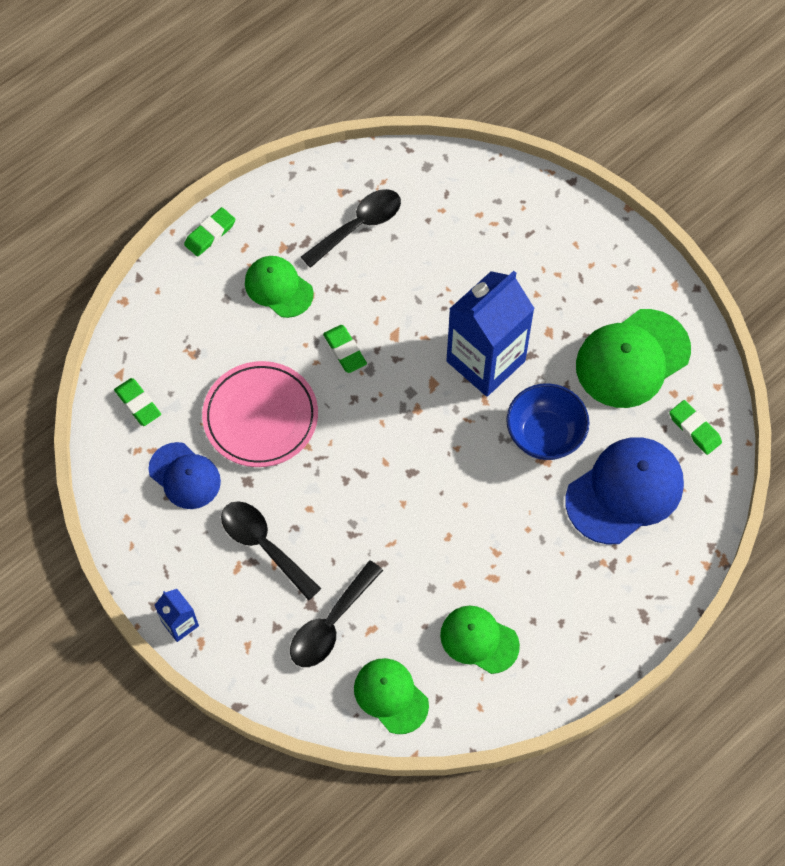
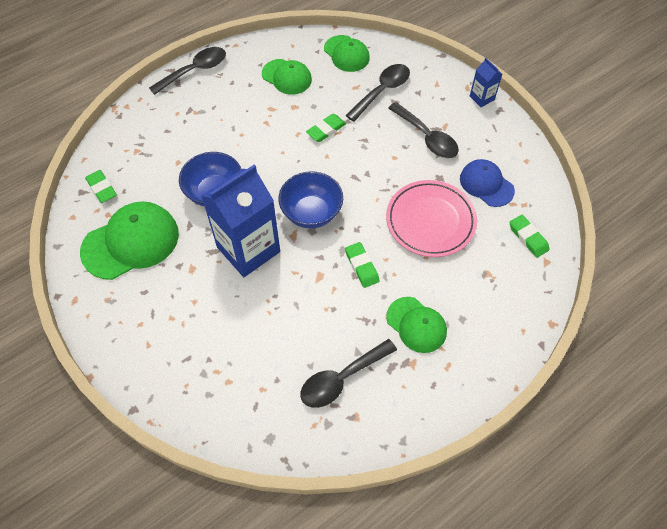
camera: 175 degrees left, 5 degrees down
(210, 234) = (480, 382): green eraser -> green eraser (326, 130)
(414, 416) = (311, 213): none -> blue bowl
(623, 640) = (195, 71): none -> black spoon
(625, 491) = (167, 152): blue cap -> none

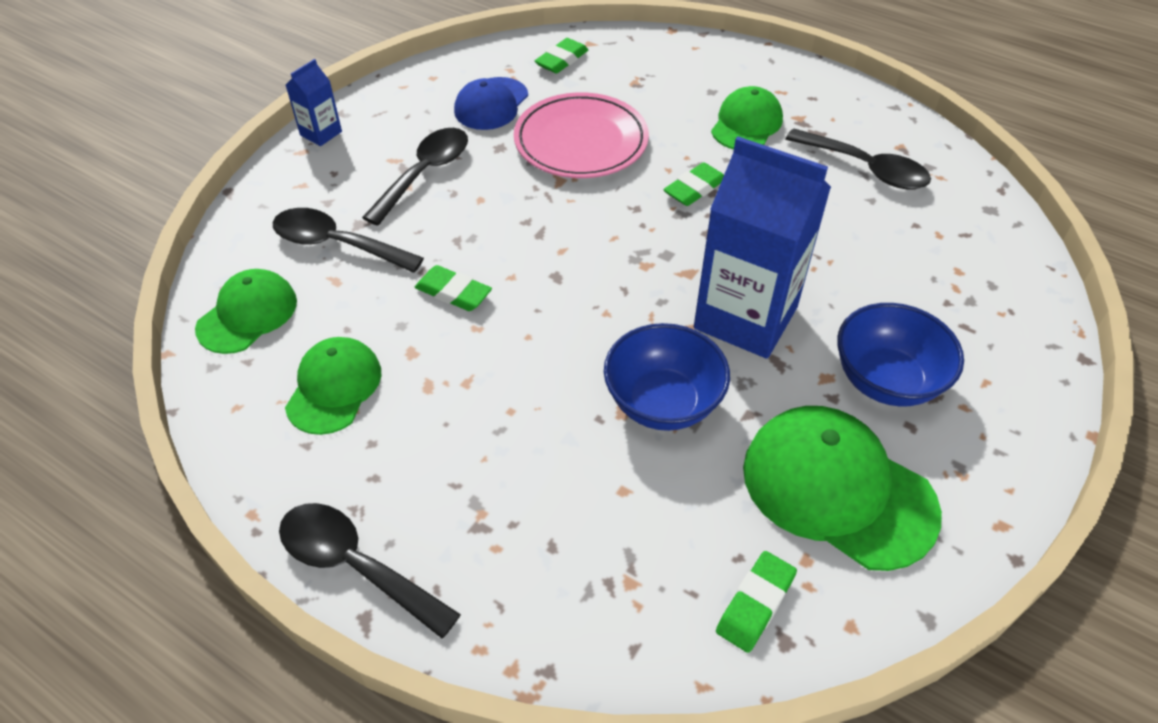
camera: 110 degrees left, 10 degrees down
(311, 213) = (634, 264): blue bowl -> blue bowl (886, 380)

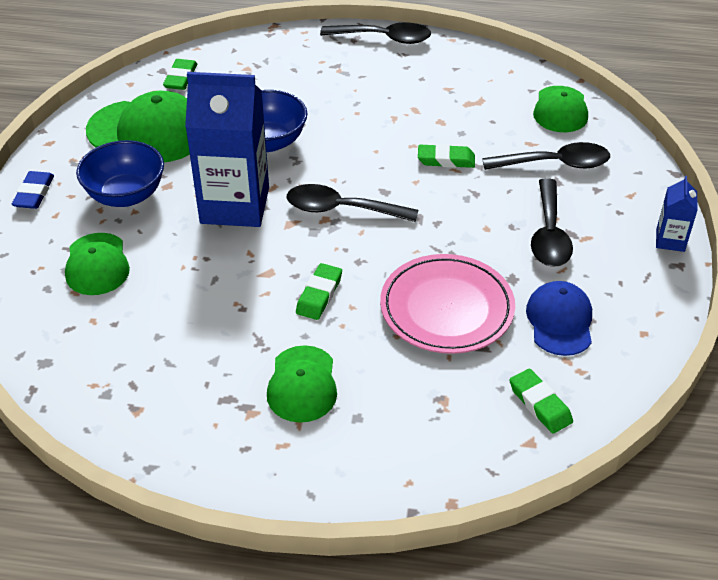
camera: 155 degrees right, 5 degrees down
(334, 387) = (467, 93): green cap -> green cap (97, 264)
(562, 60) = (540, 404): green eraser -> green eraser turned 45 degrees counterclockwise
(865, 168) = (169, 369): black spoon -> black spoon (341, 209)
(1019, 428) = (34, 193): none -> blue eraser

